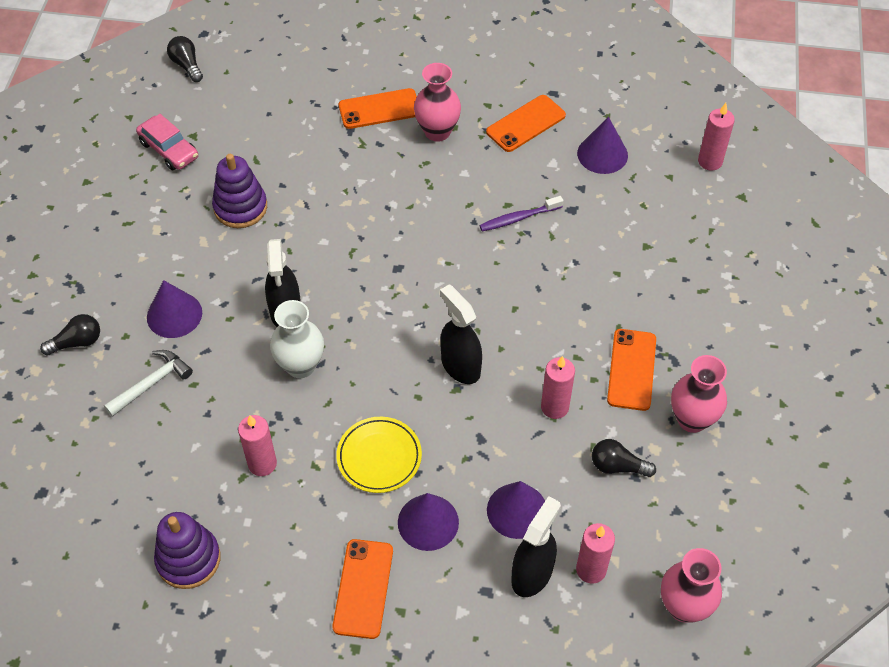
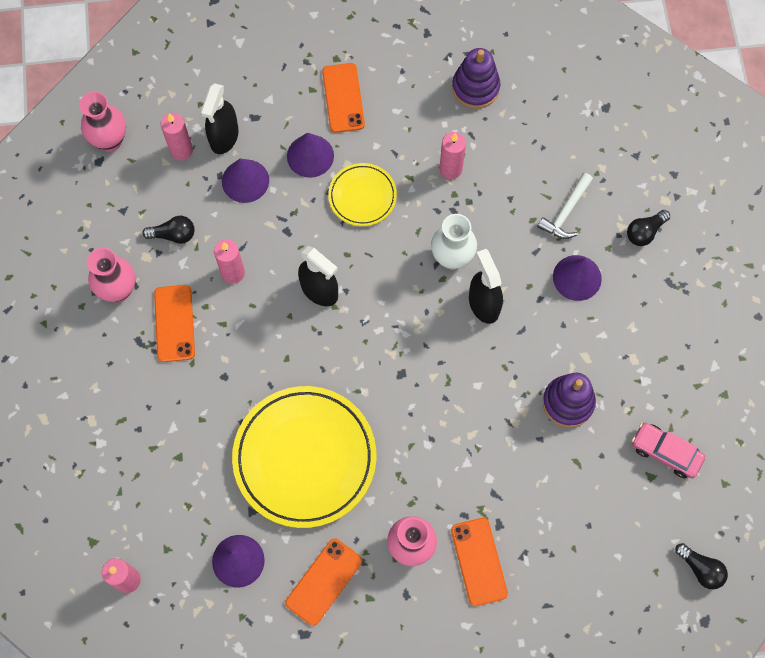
camera: 165 degrees right, 15 degrees up
(379, 109) = (479, 561): orange phone -> orange phone turned 75 degrees counterclockwise
(518, 218) = (305, 458): purple toothbrush -> yellow plate

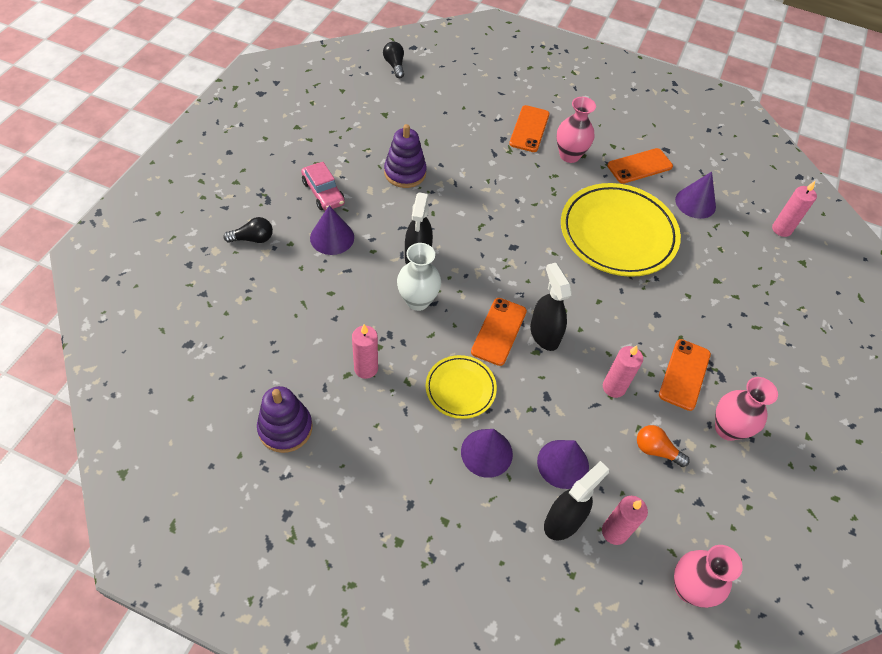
camera: 155 degrees left, 15 degrees down
(173, 235) = (656, 450): black light bulb -> orange light bulb
(343, 98) = (419, 493): orange phone -> orange phone (499, 331)
(566, 212) = (299, 284): white hammer -> none
(665, 452) = (364, 119): pink car -> pink car (323, 193)

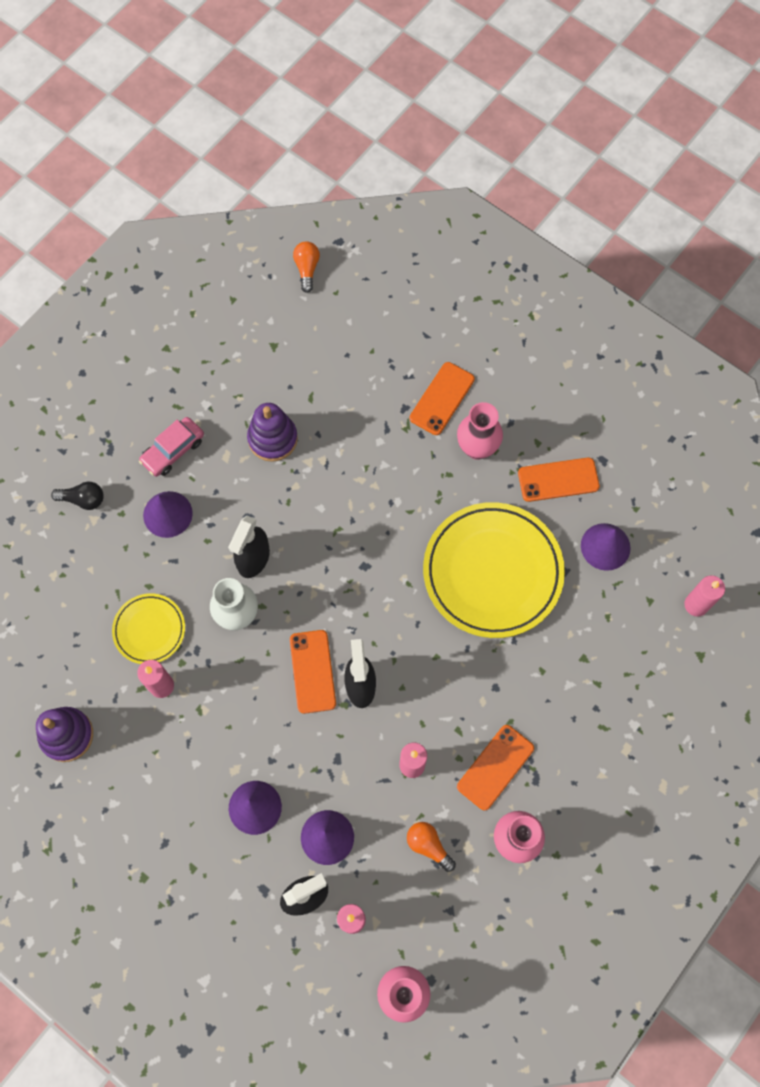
camera: 20 degrees right, 15 degrees up
(323, 193) = (173, 451): pink car -> pink car turned 60 degrees clockwise
(394, 65) = (307, 269): black light bulb -> orange light bulb
(460, 388) = (251, 730): yellow plate -> yellow plate (149, 630)
(499, 331) = (313, 671): orange phone -> orange phone turned 45 degrees counterclockwise

